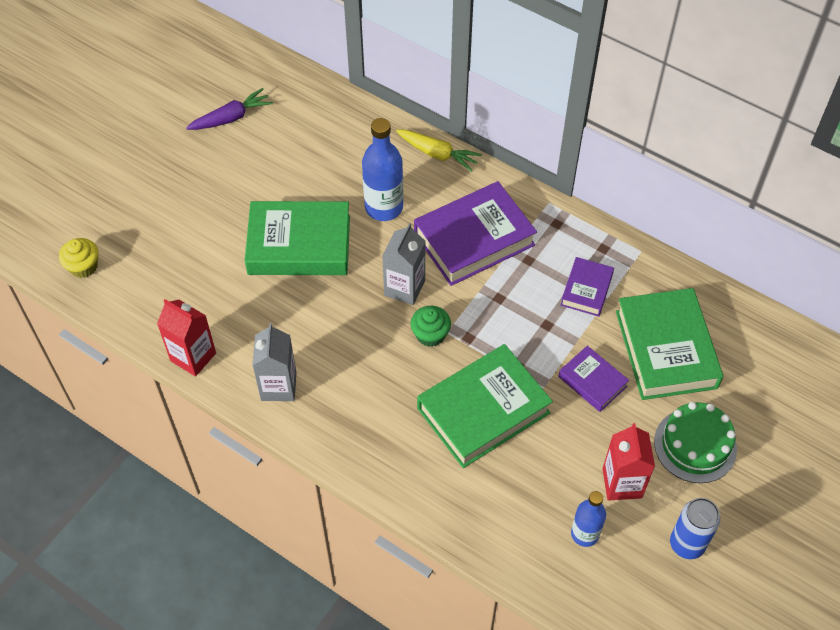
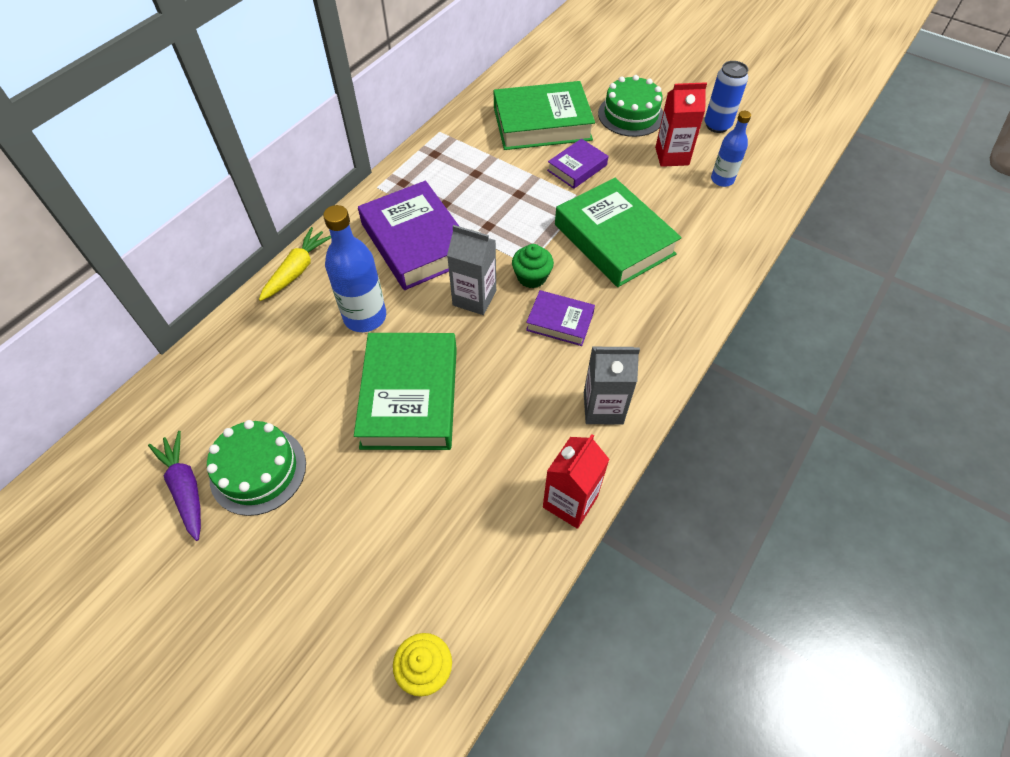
camera: 90 degrees left, 0 degrees up
(241, 156) = (258, 470): none -> green cake
(586, 290) = (480, 166): purple book -> purple book (560, 321)

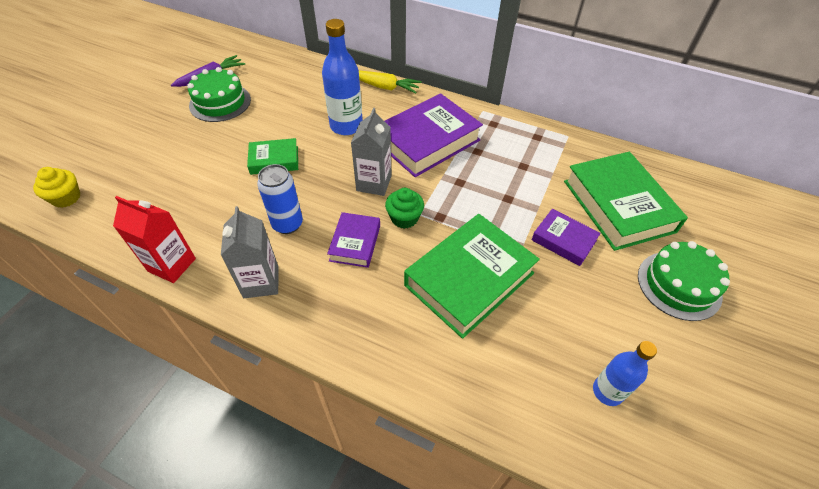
camera: 80 degrees right, 5 degrees down
(410, 397) = (274, 160): green book -> green book, size x0.53
(672, 156) = (625, 331): red carton -> none
(717, 125) = (715, 386): blue can -> blue can (287, 224)

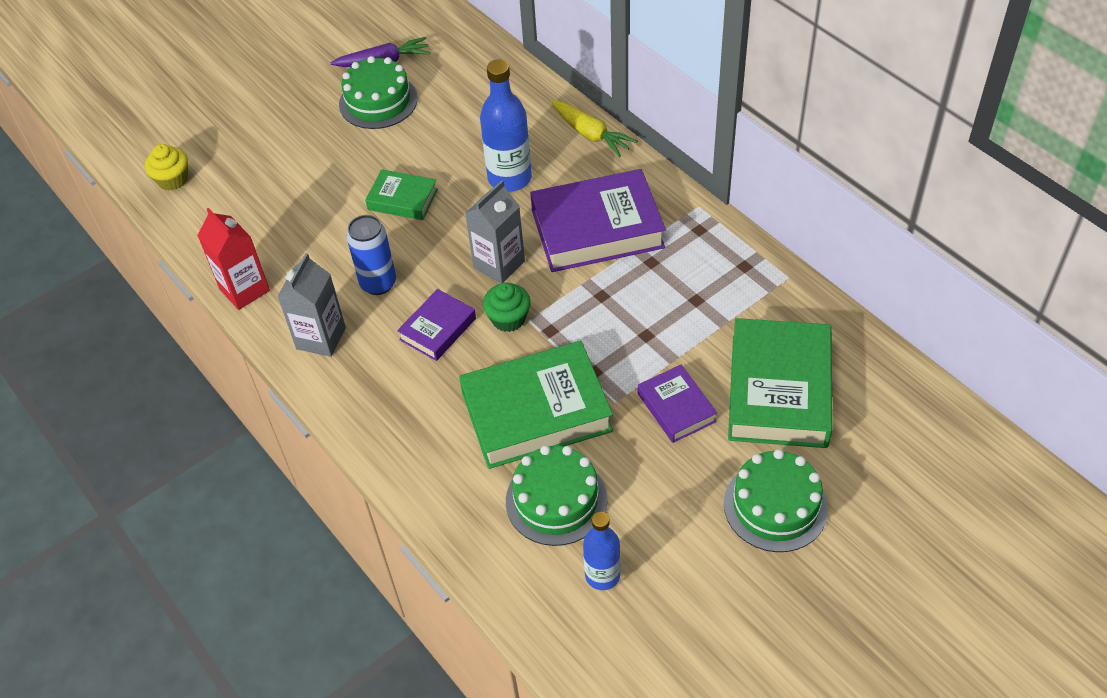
camera: 30 degrees right, 0 degrees up
(530, 343) = (556, 500): none -> green cake

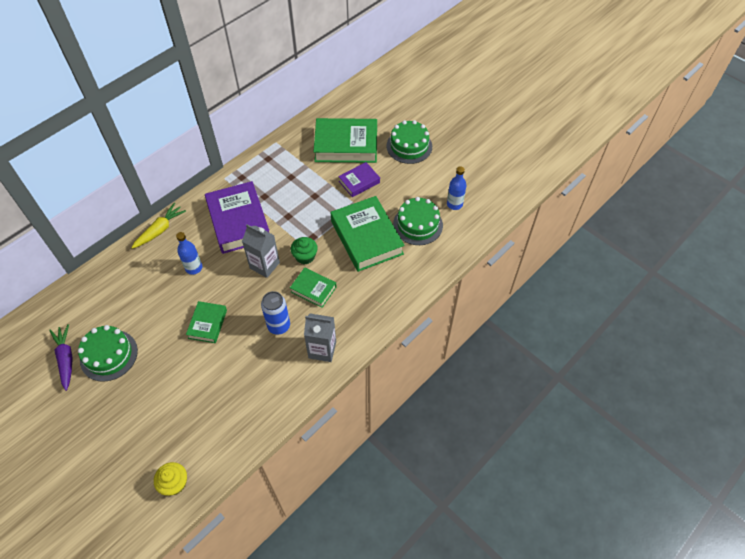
camera: 100 degrees left, 5 degrees up
(244, 290) = (284, 404): red carton -> none
(438, 329) = (313, 289): purple book -> green book
(509, 178) = (194, 268): blue bottle -> blue bottle, size x0.63

